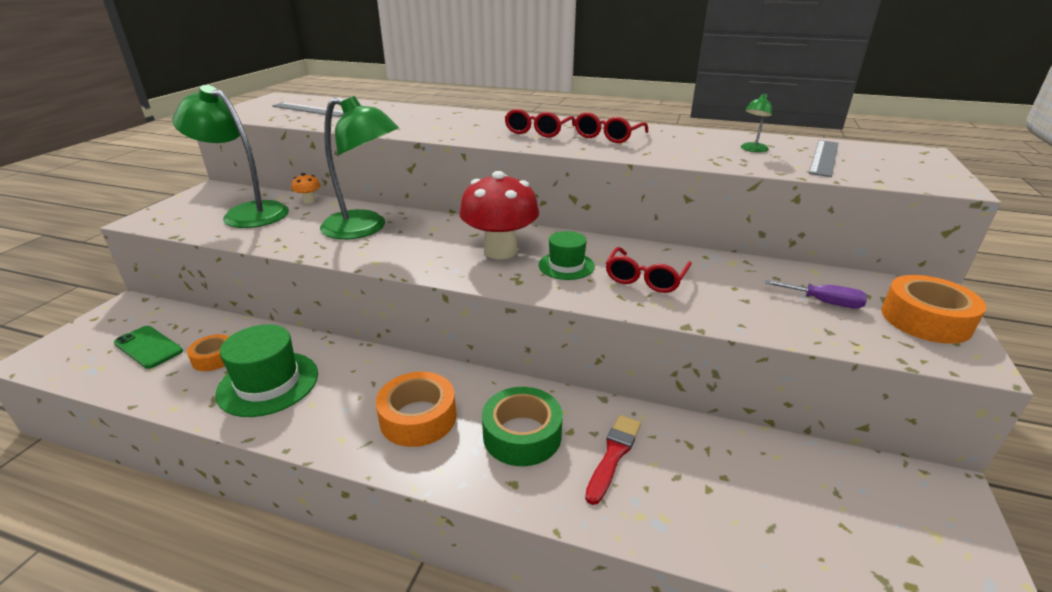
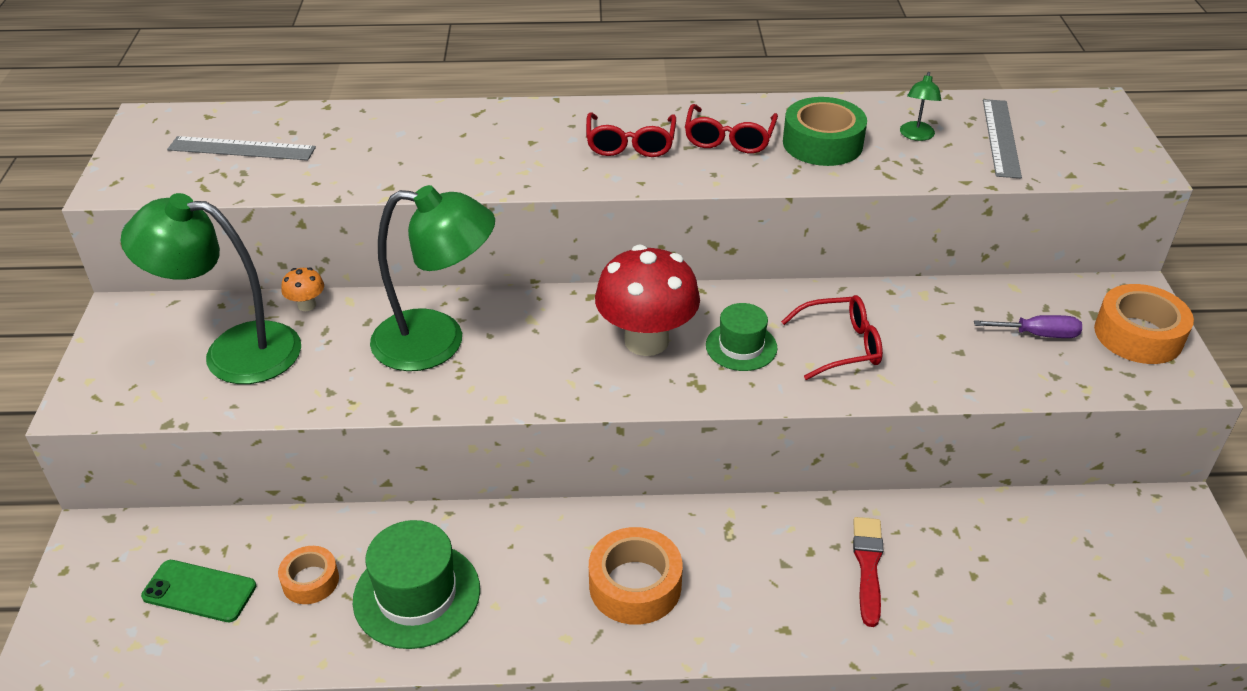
camera: 20 degrees left, 10 degrees up
(522, 435) = (762, 571): green tape -> green tape (822, 143)
(645, 279) = (841, 346): red glasses -> red glasses turned 105 degrees counterclockwise

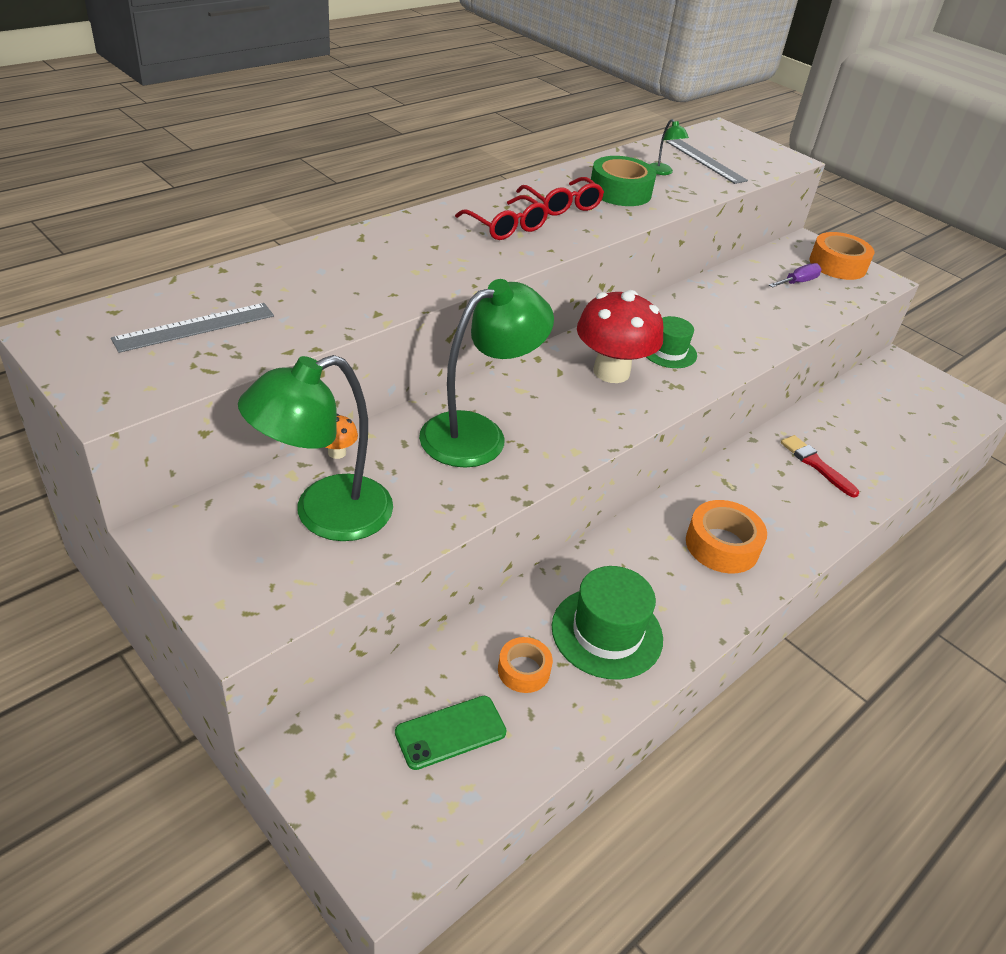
camera: 45 degrees left, 0 degrees up
(841, 346) = (718, 328): red glasses -> none

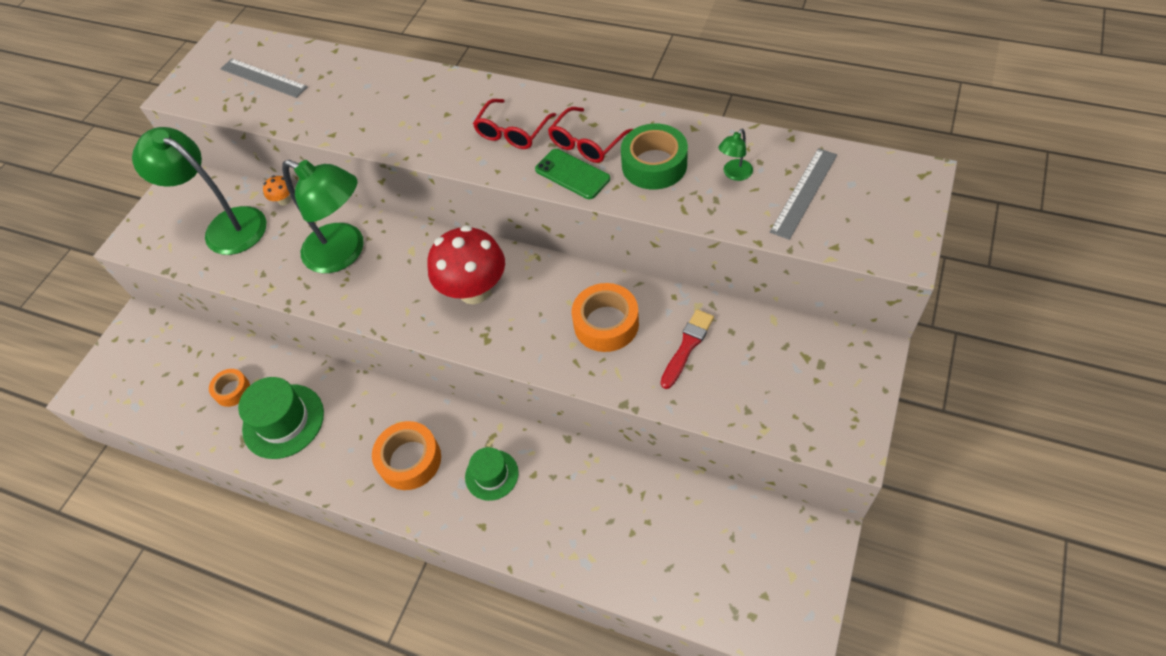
camera: 75 degrees right, 15 degrees up
(450, 732) = (173, 377): green phone -> green phone (572, 174)
(668, 352) = (534, 314): green hat -> green hat (491, 475)
(798, 282) = (761, 369): purple screwdriver -> none
(816, 465) = (564, 499): red brush -> red brush (687, 346)
(837, 265) = (843, 394): orange tape -> orange tape (606, 323)

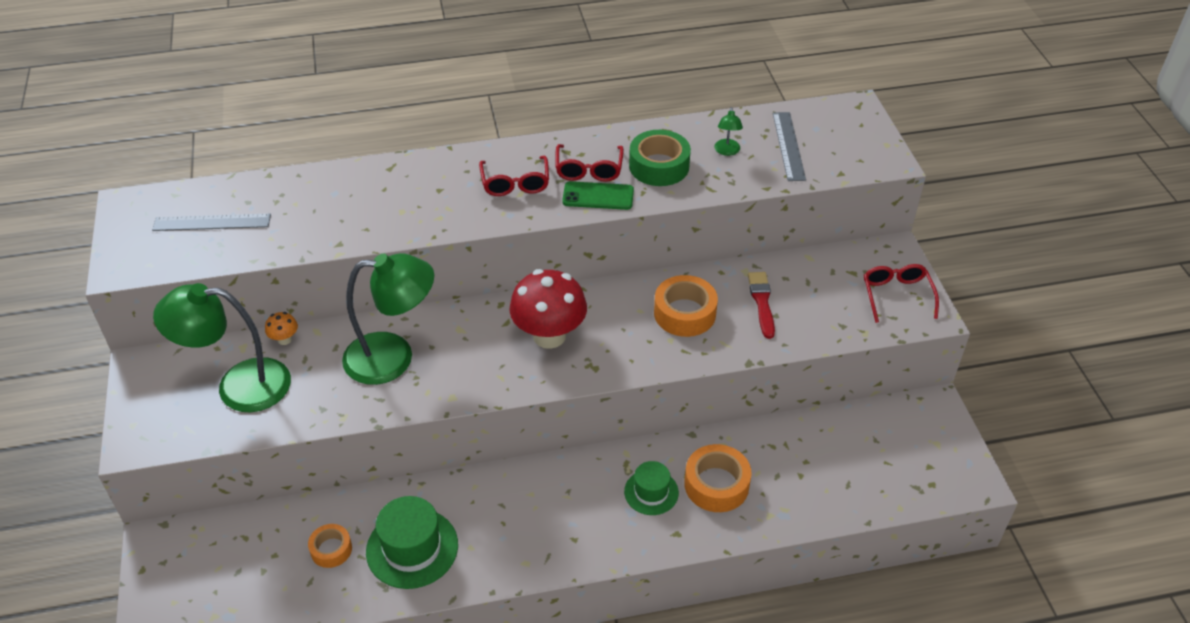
camera: 40 degrees left, 10 degrees down
(410, 460) = (567, 517): orange tape -> orange tape (716, 485)
(833, 404) = (896, 295): none -> red glasses

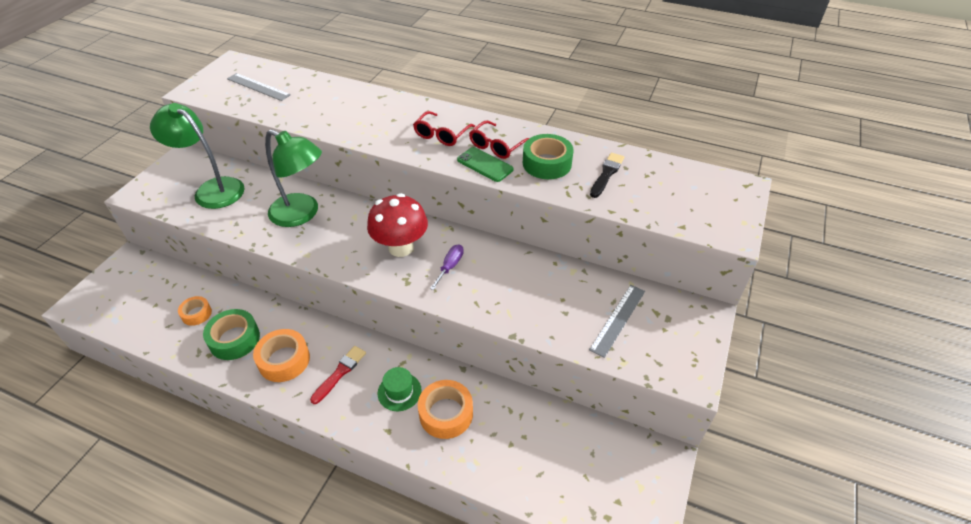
camera: 35 degrees right, 0 degrees up
(284, 339) = (260, 176): orange mushroom -> none
(412, 548) = (234, 339): green hat -> green tape
(622, 329) = (450, 266): none -> purple screwdriver
(684, 313) = (501, 278): orange tape -> orange tape (284, 360)
(727, 151) = (606, 174): green lamp -> black brush
(762, 302) = (564, 298): red brush -> red brush (340, 373)
(788, 146) = (659, 190): grey ruler -> grey ruler (618, 319)
(896, 295) = (677, 348): red glasses -> none

